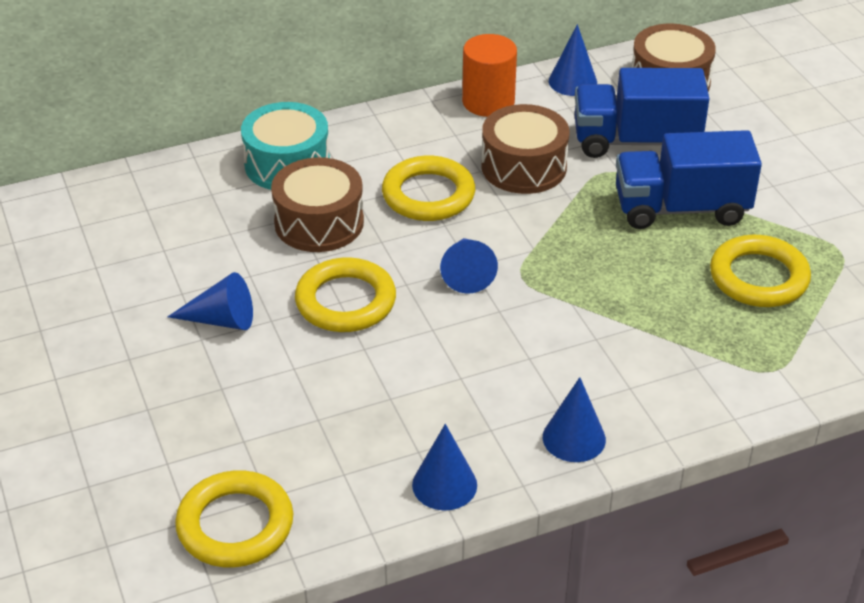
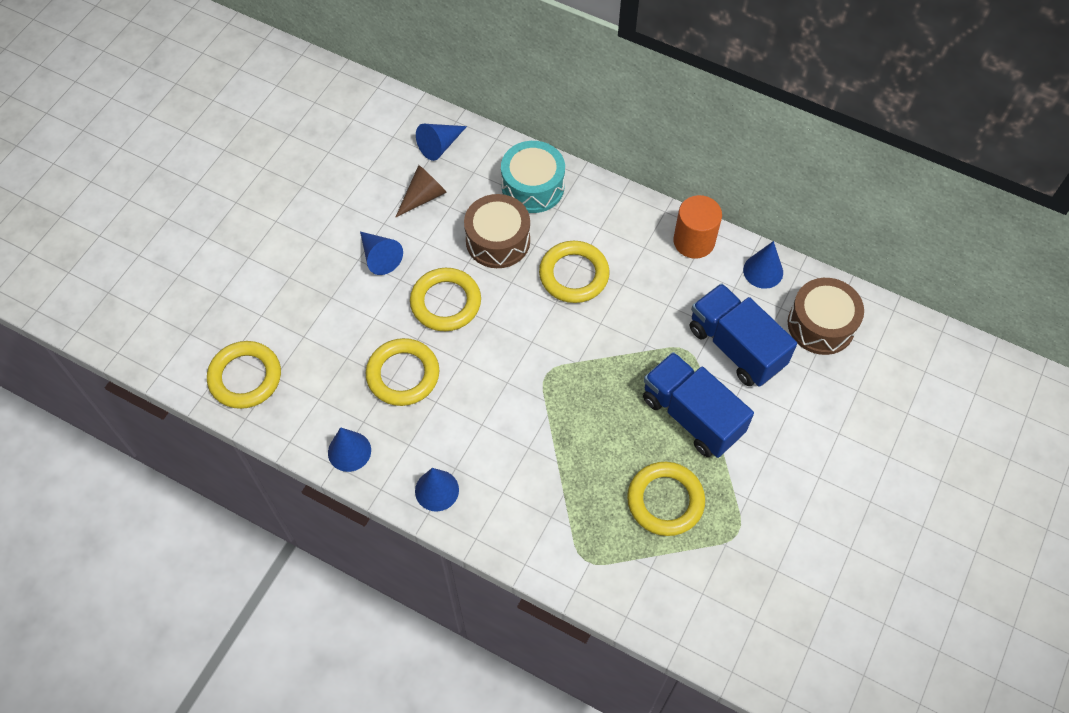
camera: 50 degrees right, 20 degrees up
(190, 245) = (423, 197): none -> brown cone
(396, 384) = (403, 375): none -> yellow ring
(467, 273) = (523, 343): blue cone -> blue cone (440, 145)
(524, 167) = (648, 304): brown drum -> none

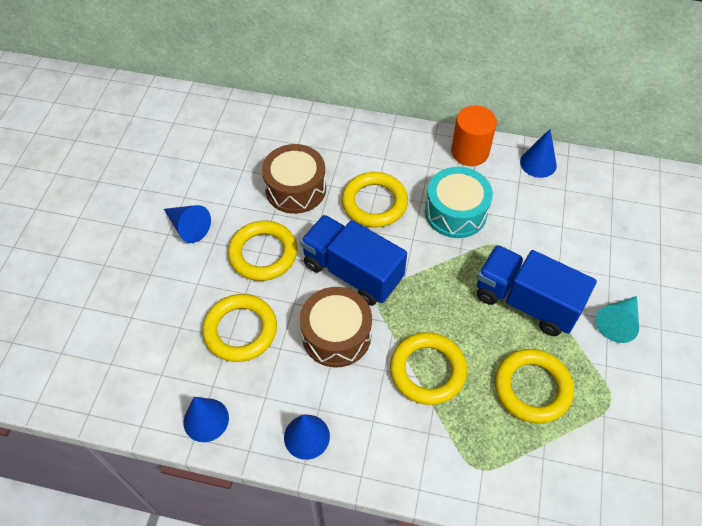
camera: 15 degrees left, 5 degrees down
(245, 377) = (79, 372): yellow ring -> yellow ring (427, 370)
(423, 197) = (215, 166): brown cone -> none
(440, 145) = (219, 121): blue cone -> none
(533, 187) = (313, 137): turquoise drum -> turquoise drum (455, 212)
(736, 347) = (540, 232): blue truck -> blue truck (352, 272)
(777, 459) = (617, 322): none -> turquoise cone
(821, 325) = (605, 196): brown drum -> brown drum (336, 335)

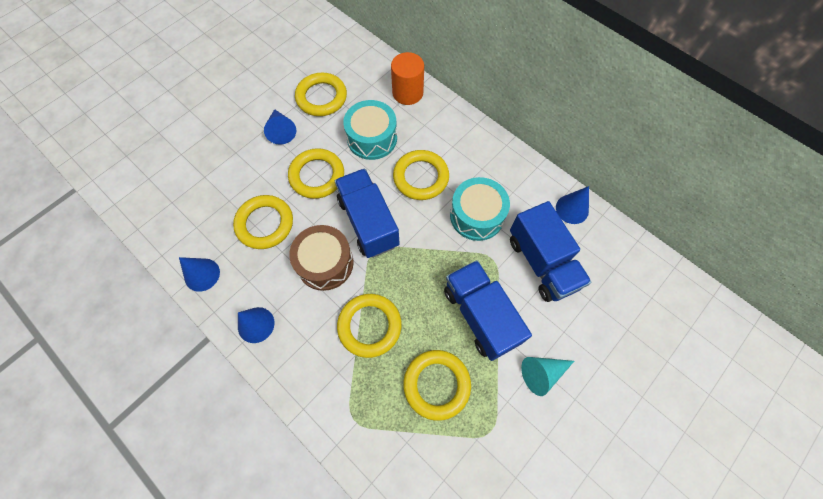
camera: 30 degrees right, 10 degrees up
(209, 173) = (321, 97): none -> yellow ring
(295, 189) = (372, 138): brown drum -> turquoise drum
(469, 152) = (522, 172): orange cylinder -> orange cylinder (407, 93)
(546, 224) = (542, 262): none -> blue truck

